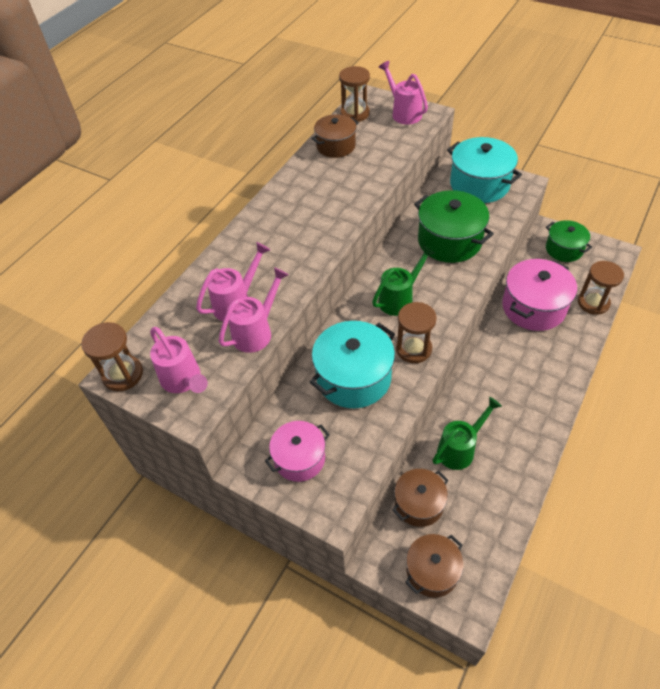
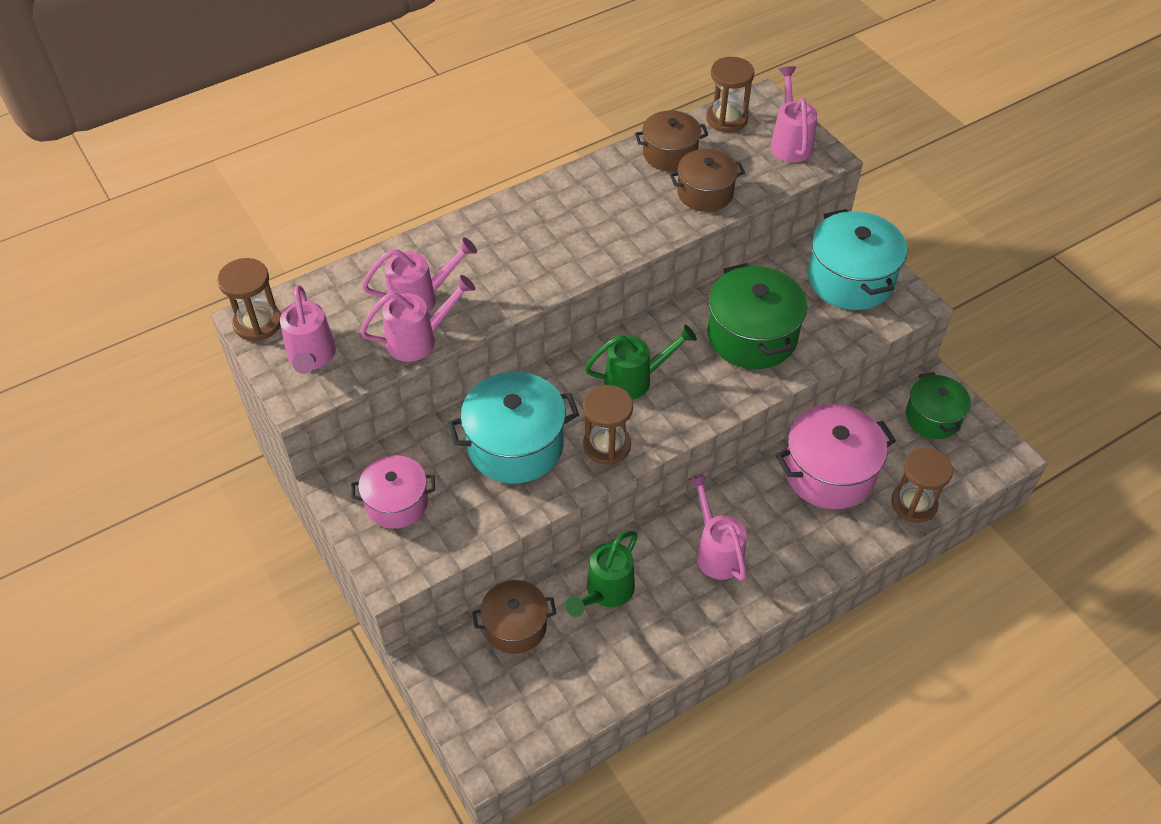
camera: 25 degrees right, 0 degrees up
(432, 571) = (478, 700): brown pot -> brown pot (705, 193)
(460, 449) = (606, 592): green watering can -> green watering can turned 135 degrees clockwise
(507, 387) = (716, 551): none -> pink watering can

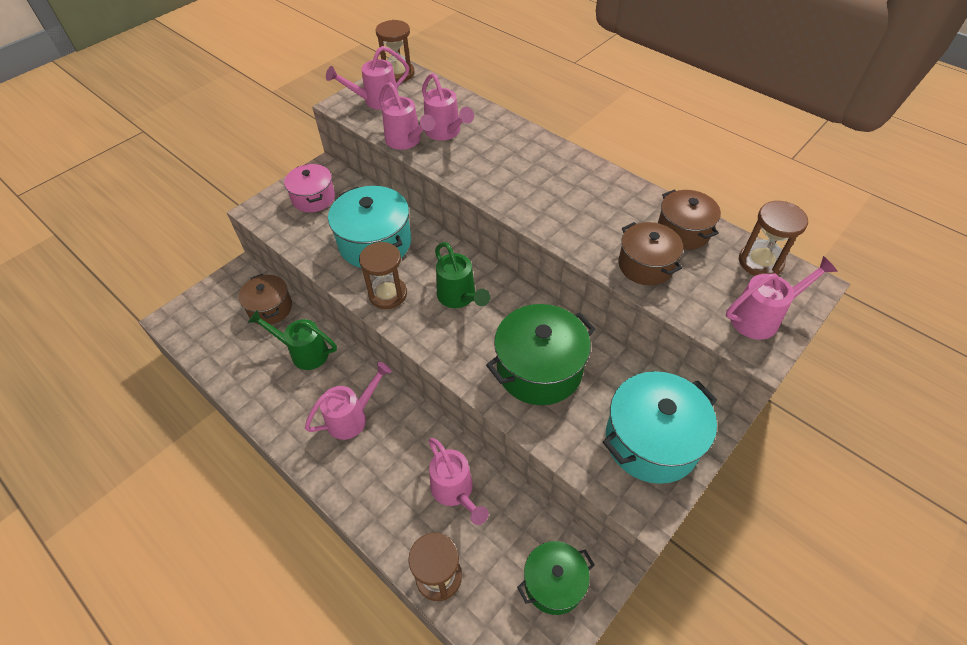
camera: 75 degrees right, 0 degrees up
(829, 472) = (455, 491): pink pot -> pink watering can

